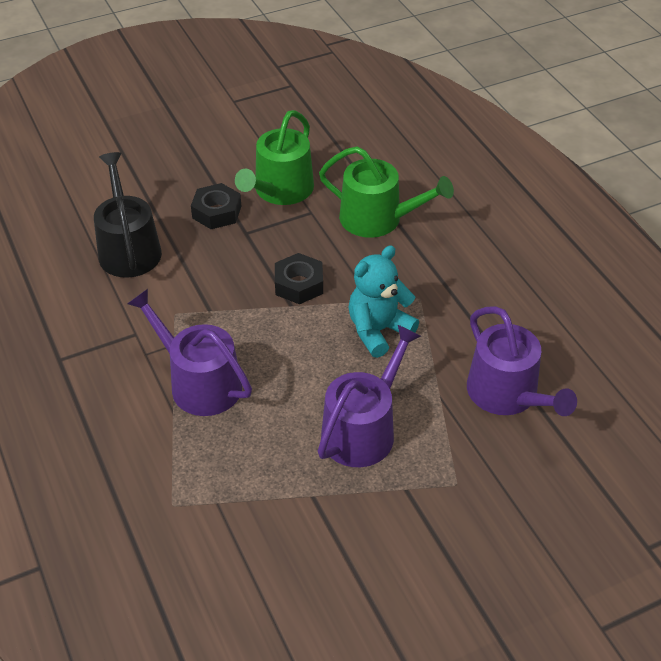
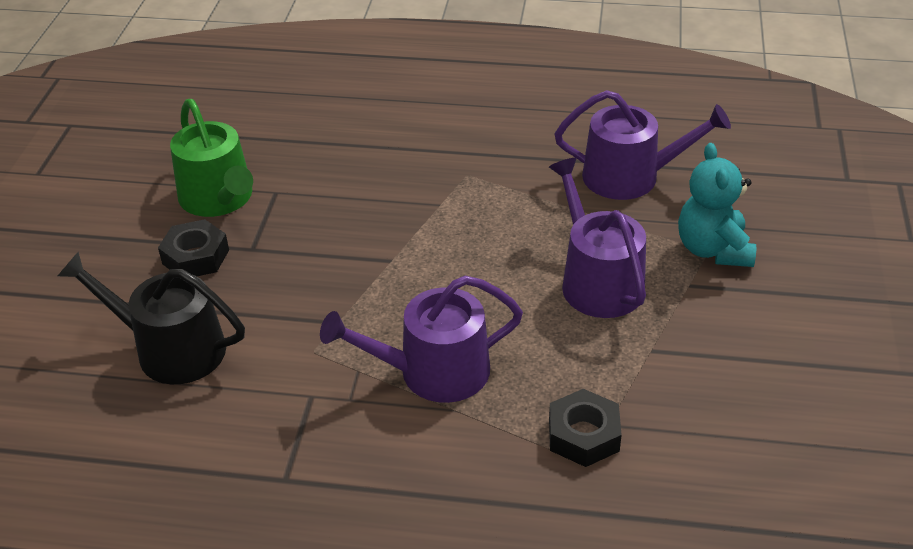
camera: 55 degrees left, 5 degrees down
(299, 284) = (367, 242): black nut -> black nut (583, 435)
(378, 219) = (337, 154): green watering can -> none
(378, 331) = (482, 217): turquoise teddy bear -> turquoise teddy bear (713, 249)

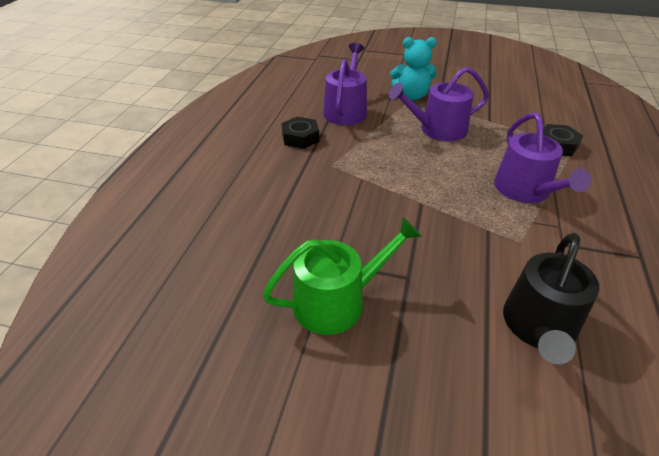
camera: 85 degrees left, 0 degrees up
(195, 257) = (419, 315): black nut -> black nut (300, 138)

